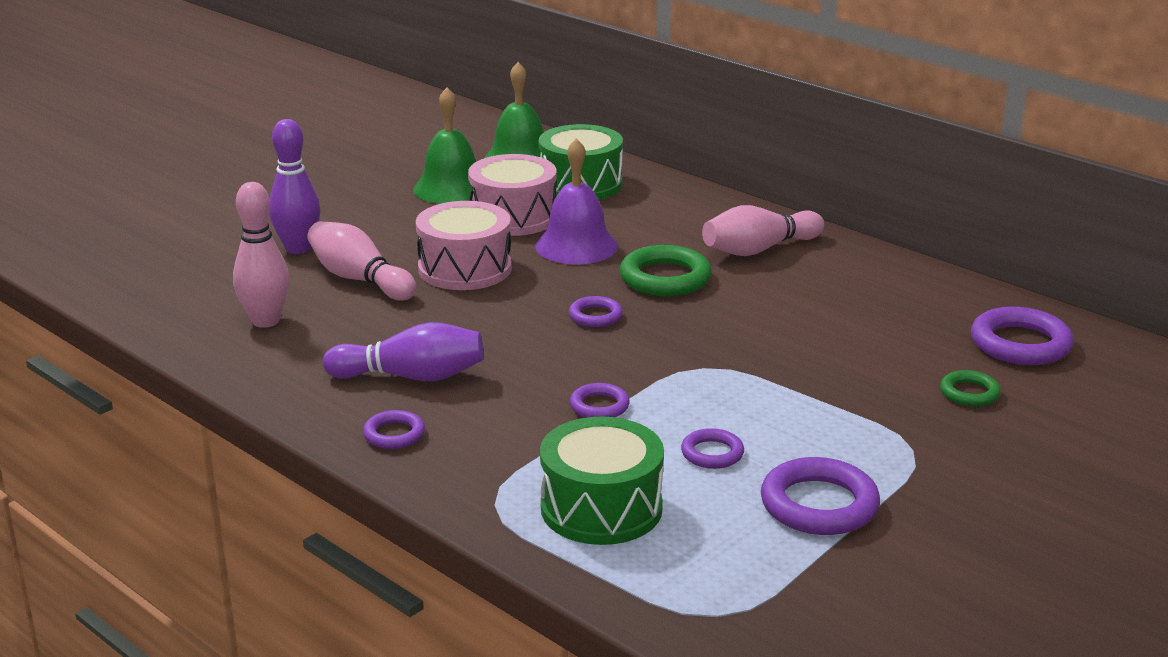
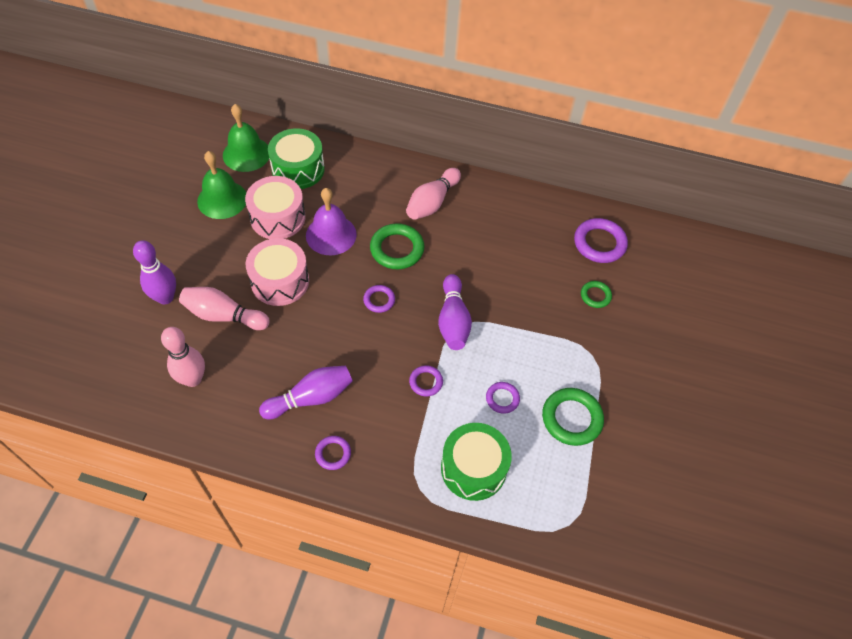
camera: 30 degrees left, 30 degrees up
(696, 360) = (453, 320): none -> purple bowling pin
(819, 505) = (571, 418): purple ring -> green ring

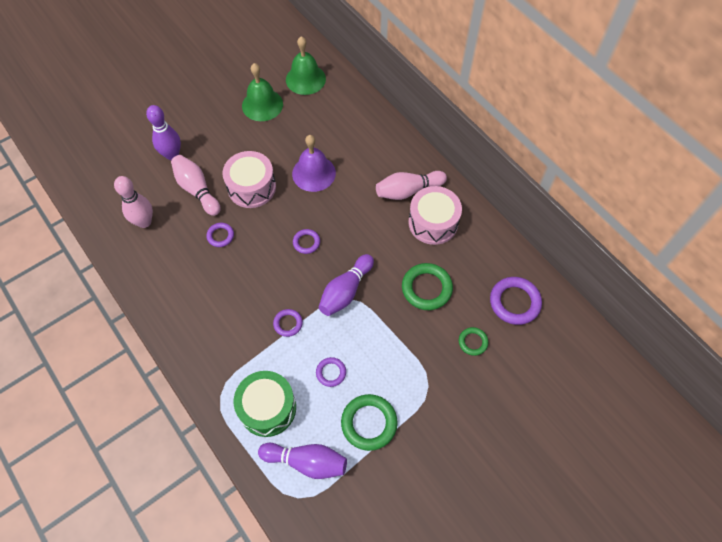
camera: 40 degrees right, 5 degrees up
(278, 218) = (288, 139): pink drum -> pink drum (433, 223)
(298, 169) = (331, 110): green drum -> none
(311, 398) = (204, 283): purple bowling pin -> purple bowling pin (306, 461)
(333, 454) = (186, 331): purple ring -> purple ring (220, 236)
(397, 249) = (351, 212): green ring -> green ring (426, 288)

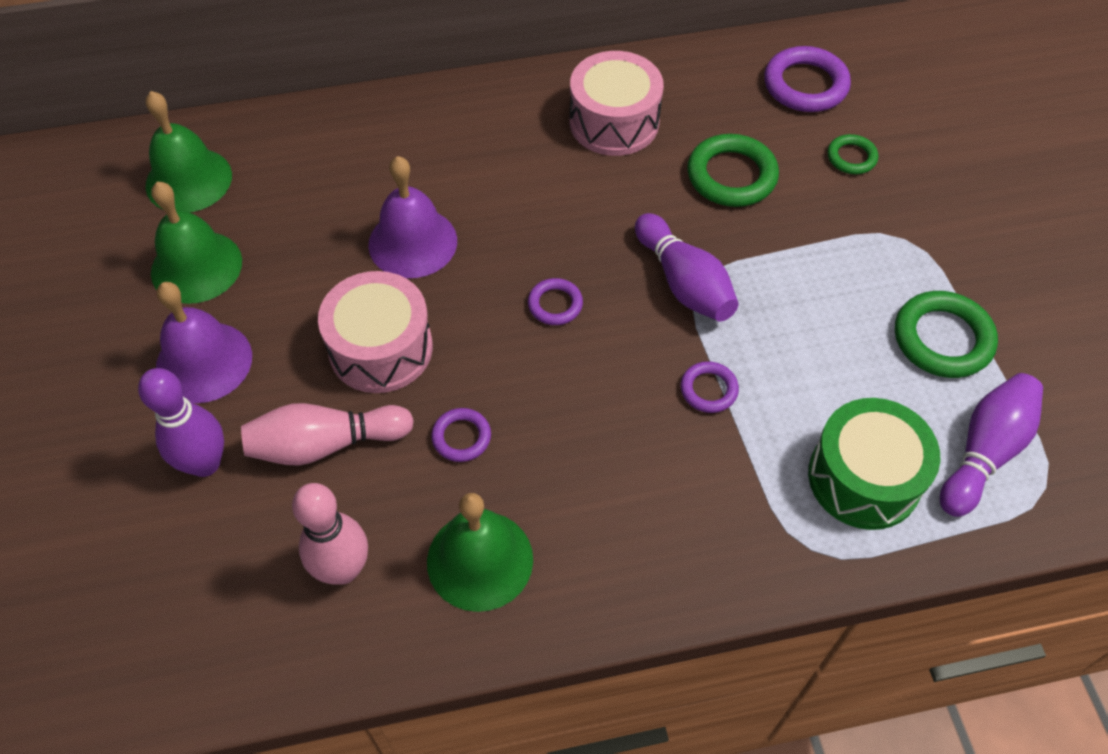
camera: 65 degrees left, 5 degrees down
(166, 267) = (480, 560): none -> green bell
(217, 131) = (204, 362): none -> purple bell
(331, 372) = (831, 359): purple ring -> none
(408, 191) = (533, 129): pink bowling pin -> none

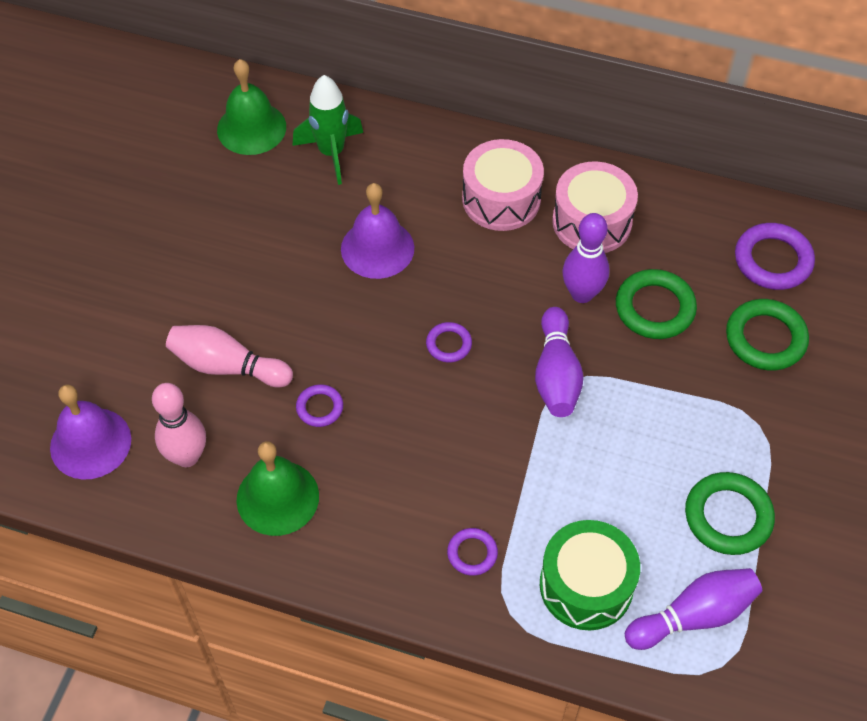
camera: 30 degrees right, 0 degrees up
(196, 266) = (219, 196): green bell -> none
(204, 362) = (184, 269): purple bell -> purple bell (90, 443)
(205, 463) = (143, 340): purple bowling pin -> purple bowling pin (582, 294)
(297, 168) = (331, 153): none -> green rocket
(381, 348) = (305, 317): pink drum -> pink drum (501, 199)
(708, 390) = (517, 463): purple ring -> purple ring (472, 553)
(851, 157) = (765, 338): green ring -> green ring, size x1.78

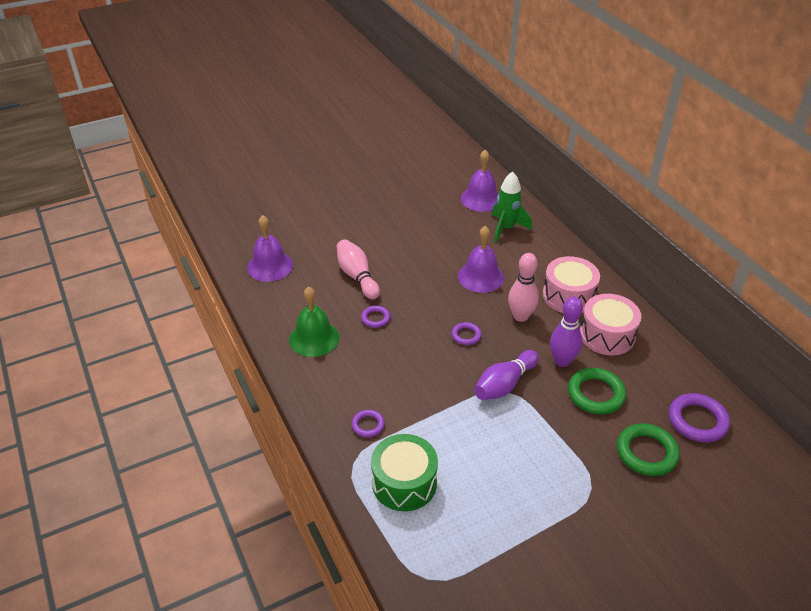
camera: 45 degrees right, 15 degrees down
(187, 456) = (299, 297): pink bowling pin -> pink bowling pin (520, 316)
(251, 128) = (481, 199): green bell -> purple bell
(693, 616) = (442, 543): purple bowling pin -> none
(728, 516) = (519, 515): green ring -> none

